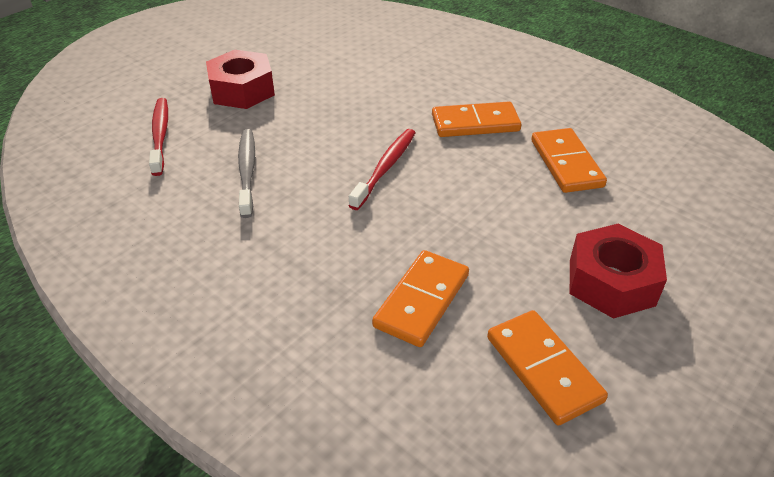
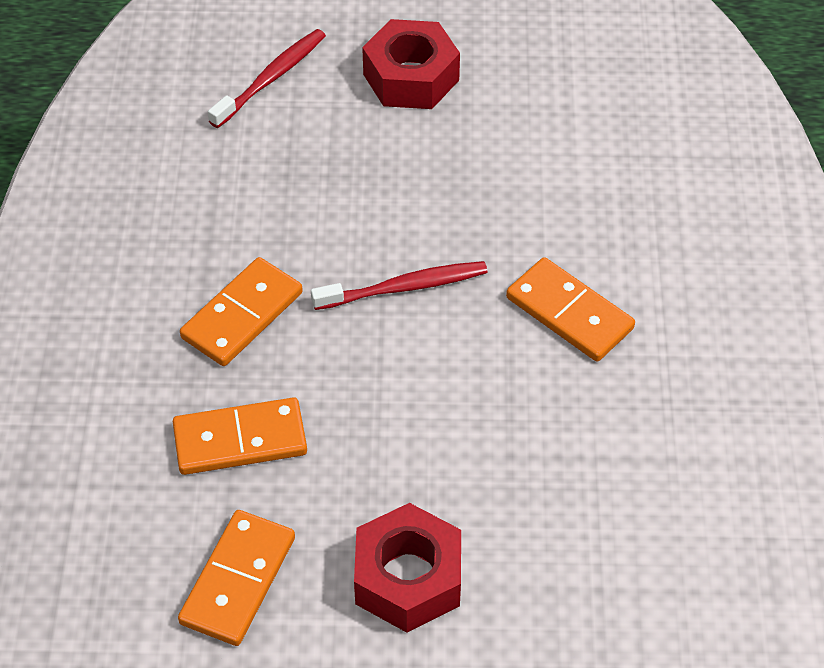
camera: 50 degrees right, 10 degrees up
(247, 171) = (287, 185): grey toothbrush -> none
(566, 163) = (579, 439): orange domino -> orange domino (242, 315)

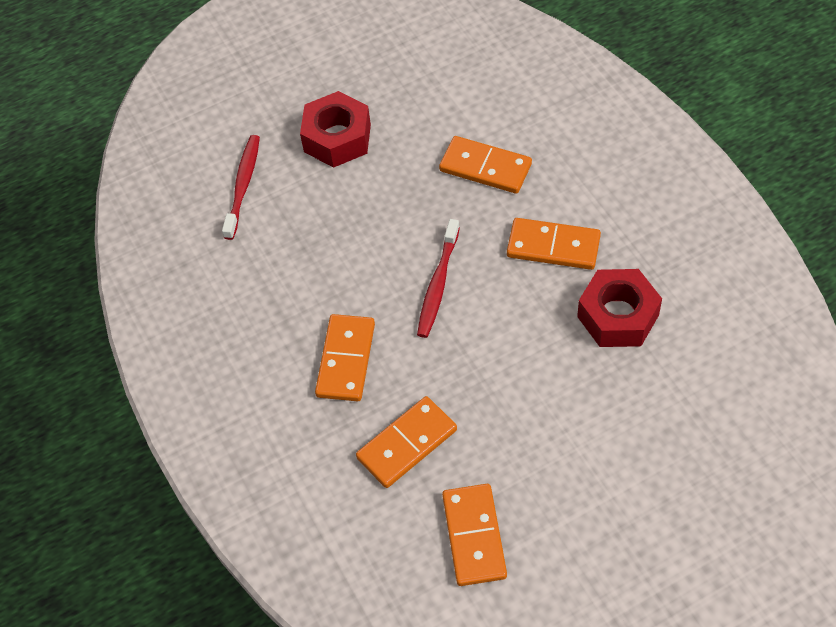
camera: 25 degrees left, 5 degrees up
(404, 287) = (438, 284): red toothbrush -> red toothbrush turned 150 degrees clockwise
(408, 578) = (578, 473): red nut -> red nut (618, 316)
(555, 188) = (485, 167): none -> orange domino

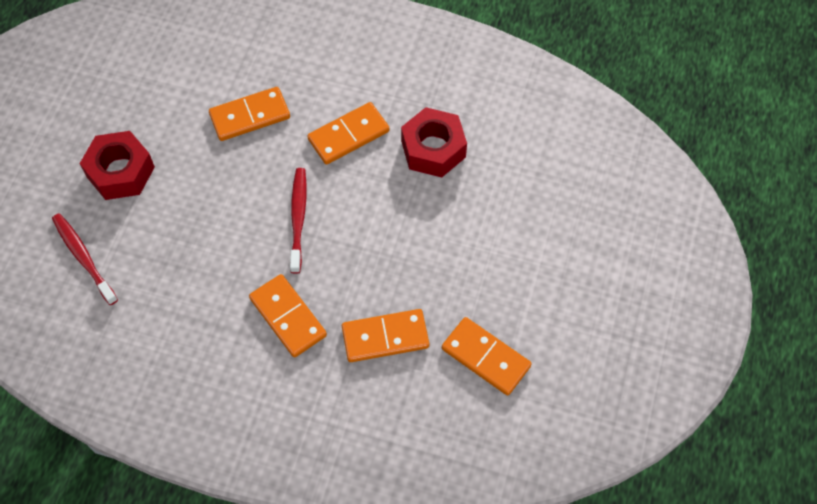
camera: 50 degrees left, 5 degrees up
(407, 444) = (385, 337): orange domino -> orange domino turned 75 degrees clockwise
(438, 284) = (298, 218): red toothbrush -> red toothbrush turned 150 degrees counterclockwise

